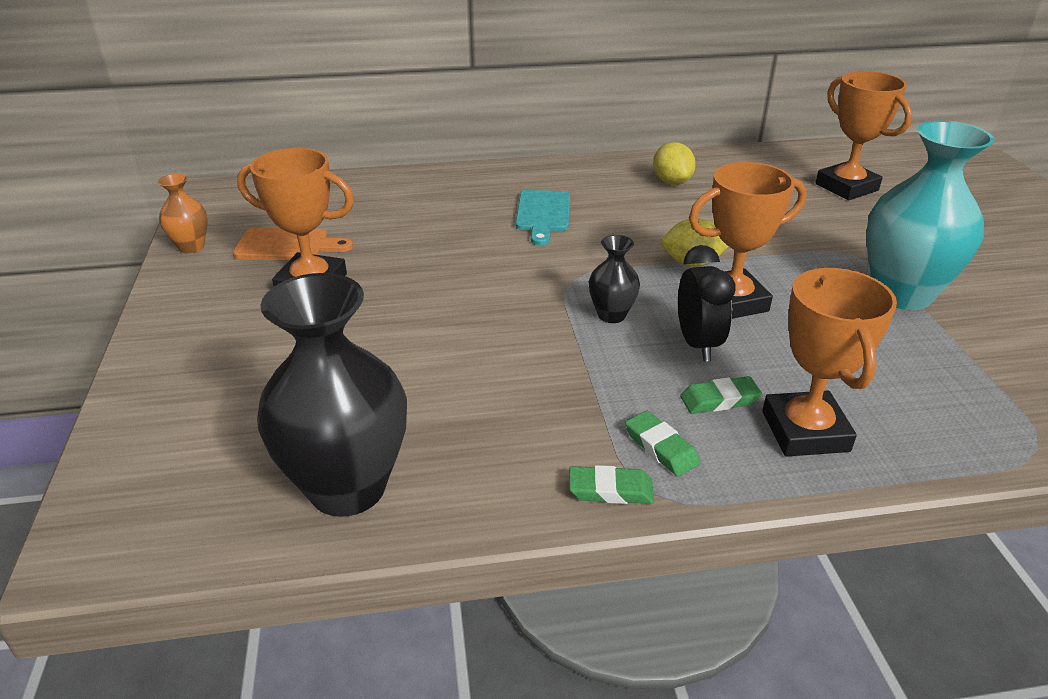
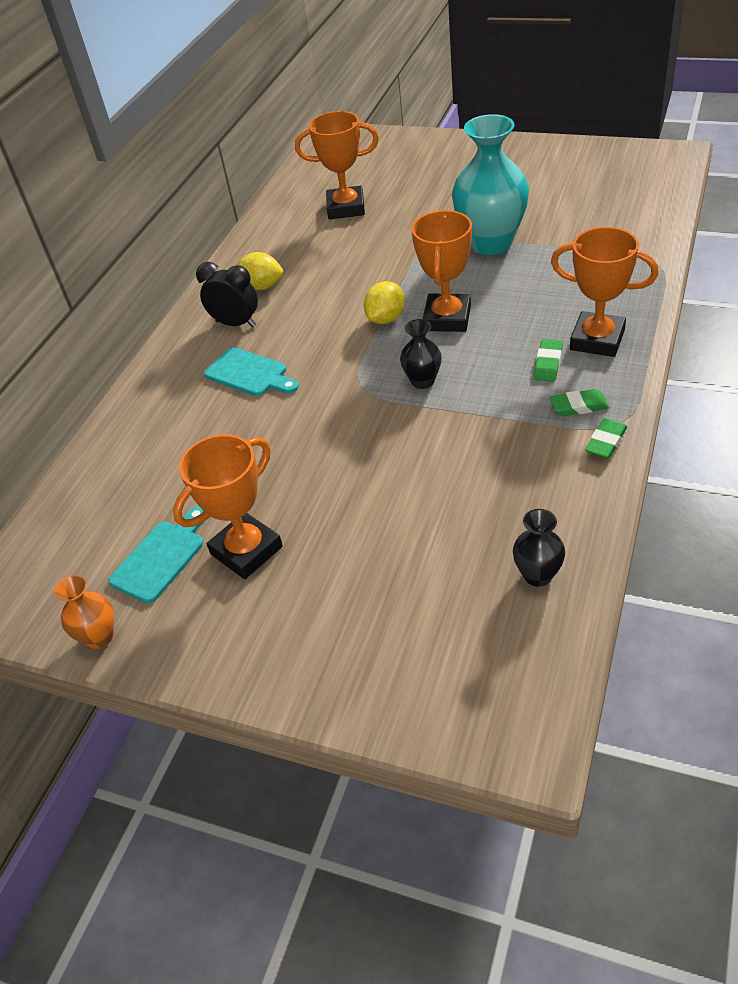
camera: 55 degrees left, 10 degrees up
(287, 245) = (161, 557): orange cutting board -> turquoise cutting board
(347, 488) = (538, 575): black vase -> black vase, size x0.48
(697, 344) = (484, 352): black clock -> black clock (236, 324)

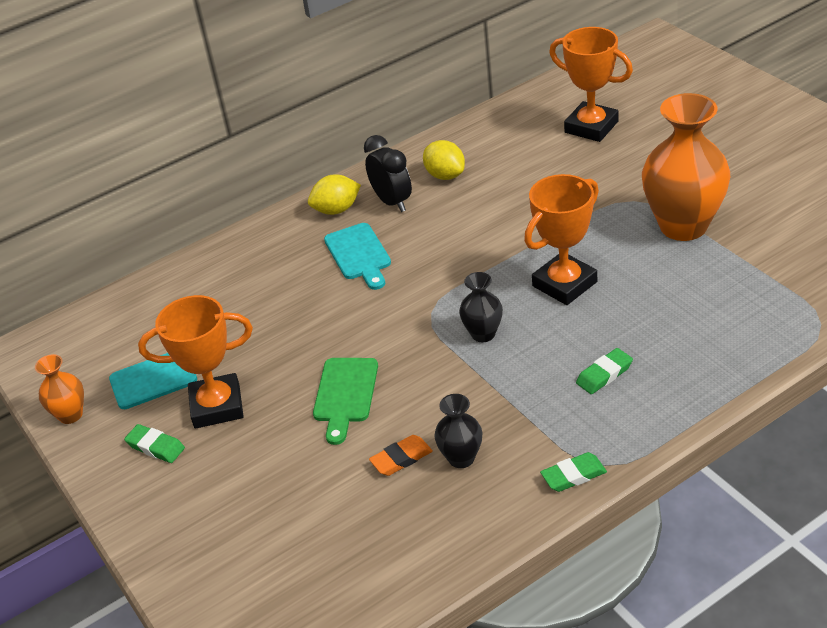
camera: 35 degrees right, 5 degrees down
(356, 481) = (345, 394): none -> green cutting board
(386, 318) = (514, 258): yellow lemon -> yellow lemon (336, 210)
(459, 502) = (401, 458): none -> orange eraser
(491, 243) = (683, 226): turquoise vase -> orange vase
(538, 575) = (395, 556): black vase -> black vase (461, 458)
(579, 406) = (587, 429): green eraser -> green eraser (155, 447)
(597, 340) = (673, 375): orange trophy -> none

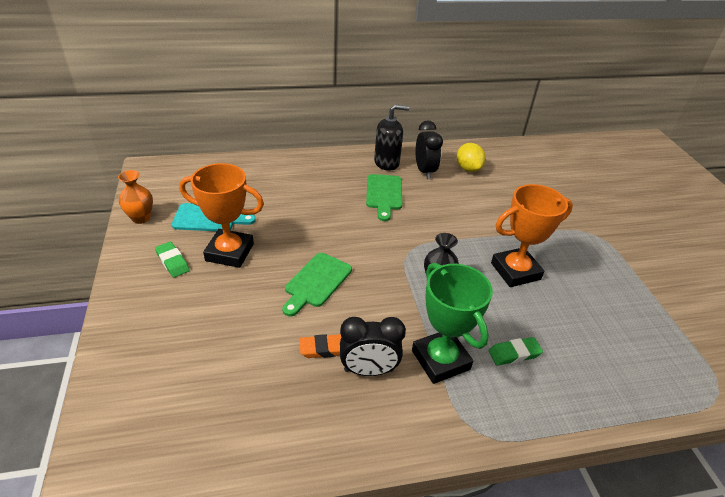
camera: 15 degrees right, 0 degrees up
(336, 210) = (387, 163): yellow lemon -> black soap dispenser
(359, 254) = (384, 194): turquoise cutting board -> green cutting board
(461, 458) = (368, 370): black vase -> black clock
(531, 415) = (440, 360): none -> green trophy
(573, 475) = (448, 429): green eraser -> none
(591, 127) = (583, 176): orange trophy -> none
(683, 226) = (625, 266): orange vase -> none

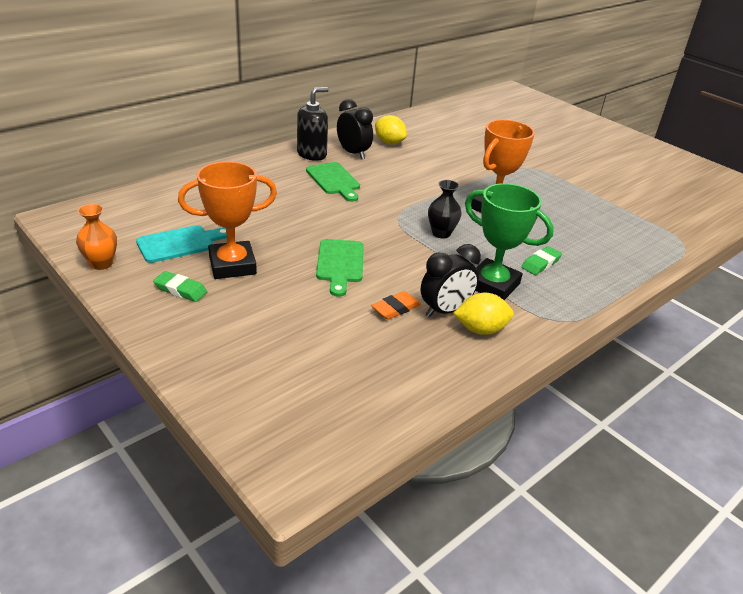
camera: 30 degrees left, 5 degrees down
(385, 407) = (480, 329): none -> yellow lemon

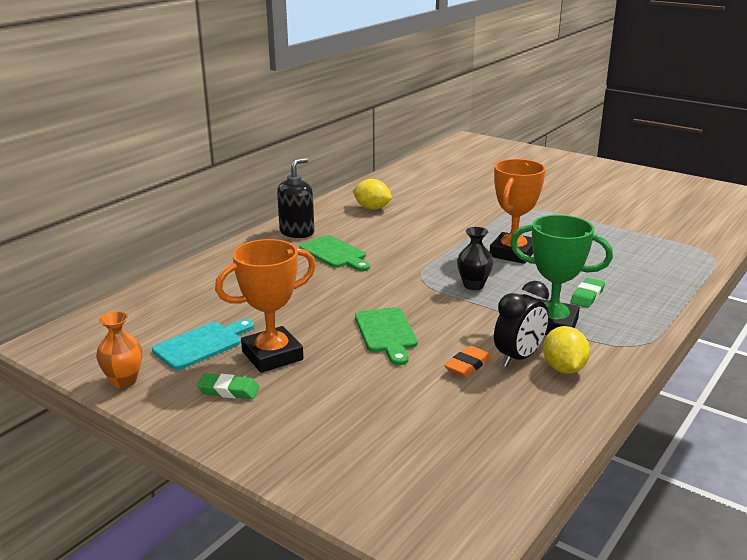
camera: 10 degrees left, 10 degrees down
(353, 153) = (340, 224): black clock -> none
(480, 329) = (563, 368): yellow lemon -> yellow lemon turned 75 degrees counterclockwise

